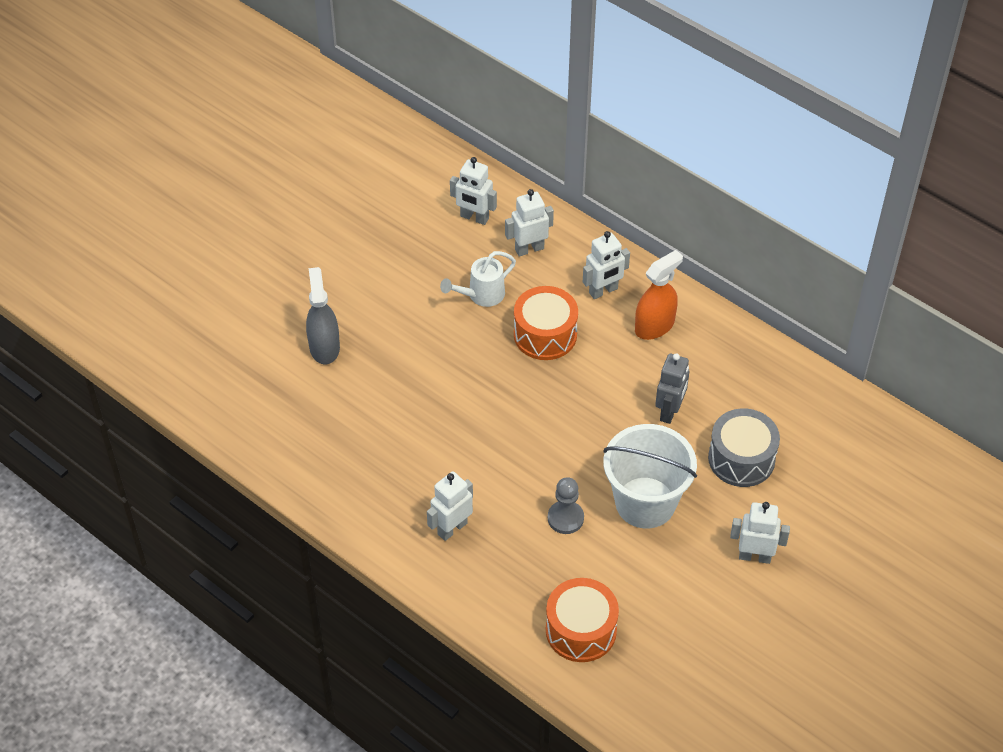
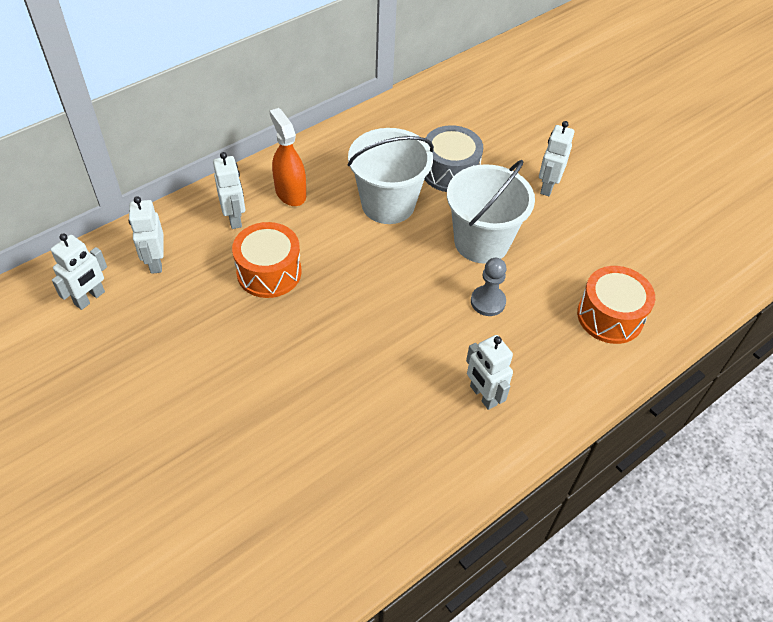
camera: 80 degrees left, 0 degrees up
(324, 347) = (207, 476): grey spray bottle -> none
(481, 295) = (197, 313): white watering can -> none
(669, 411) = (388, 204): grey robot -> white bucket

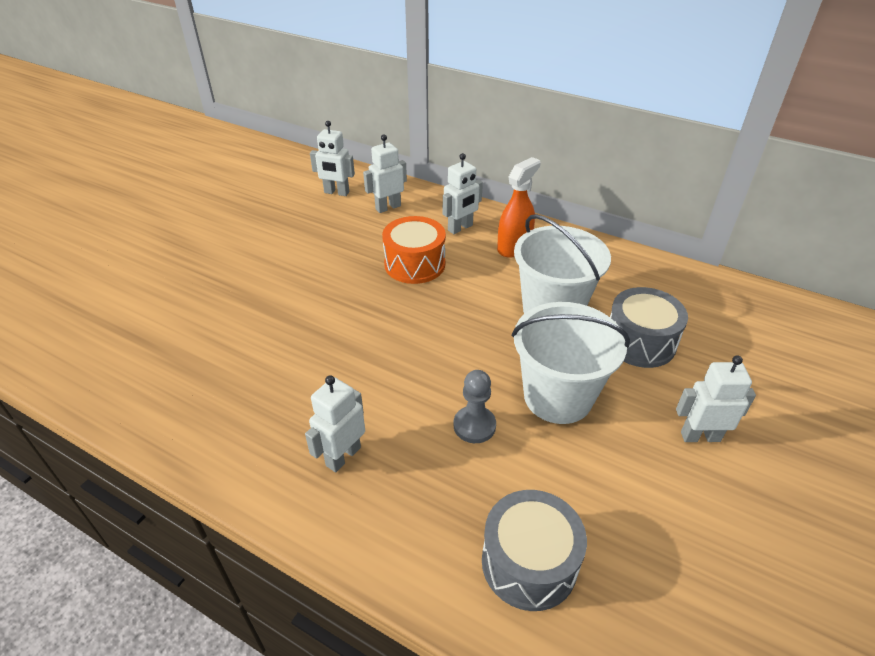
camera: 70 degrees right, 10 degrees down
(610, 316) = (529, 562): orange drum -> grey drum

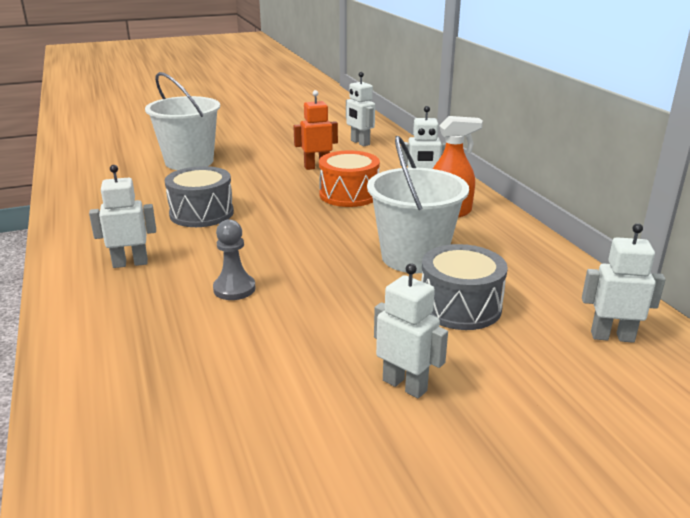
camera: 40 degrees right, 15 degrees down
(340, 242) = (317, 167): none -> orange robot
(388, 207) = (384, 160): white robot -> white robot (612, 336)
(529, 562) = (138, 371): grey drum -> grey drum (201, 213)
(558, 397) = (324, 304): white bucket -> white bucket (189, 162)

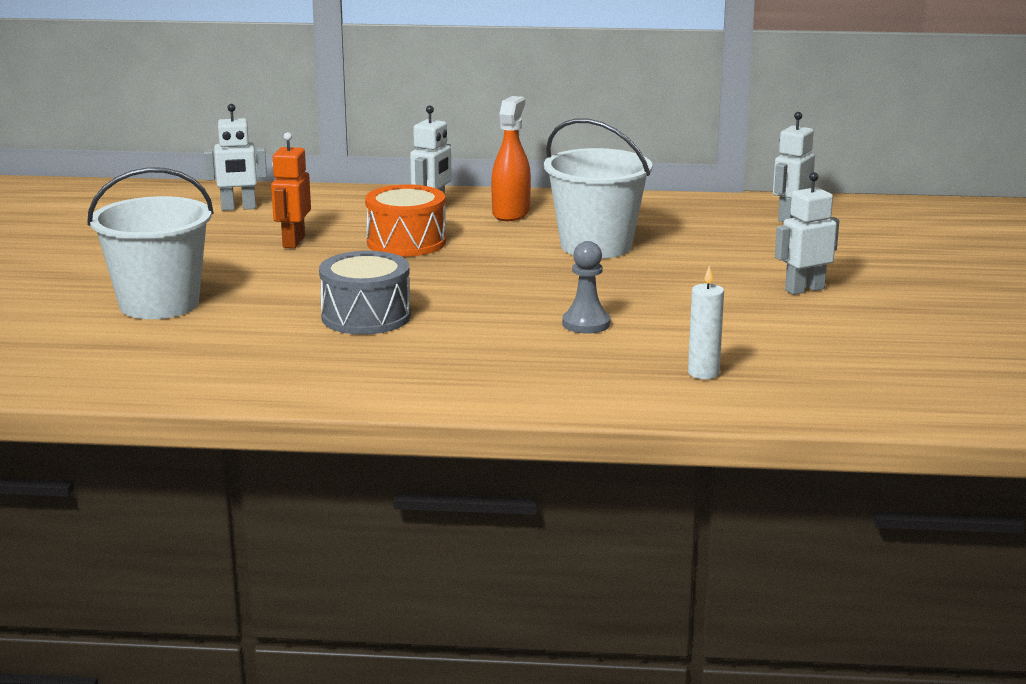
camera: 65 degrees left, 5 degrees down
(130, 263) = (470, 364): white robot -> none
(146, 366) = (703, 373): none -> white candle
(460, 306) = (704, 249): grey drum -> none

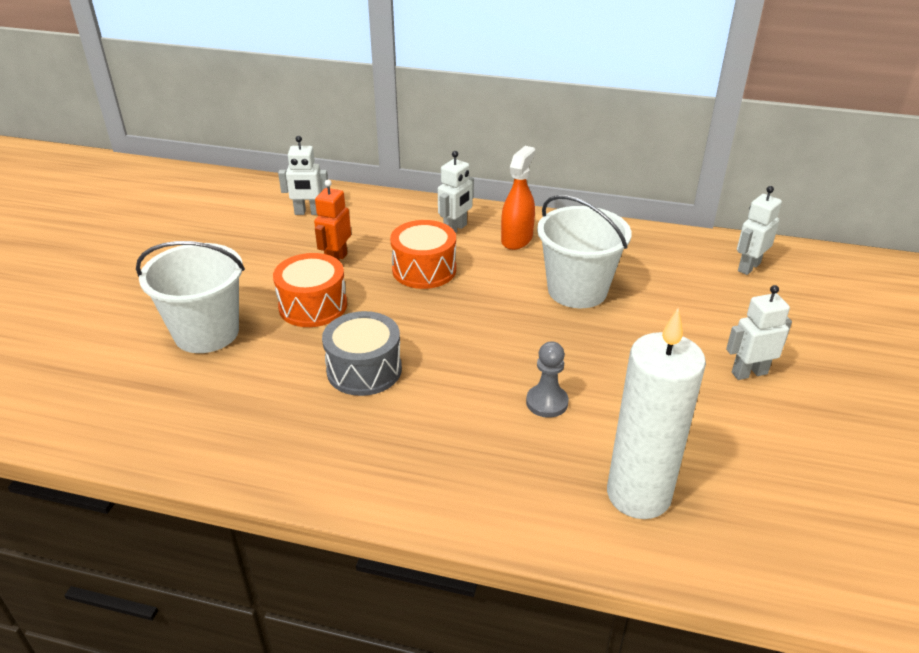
camera: 10 degrees right, 15 degrees up
(281, 277) = (313, 306): none -> orange drum
(703, 373) = (638, 495): white candle -> white candle, size x2.22

